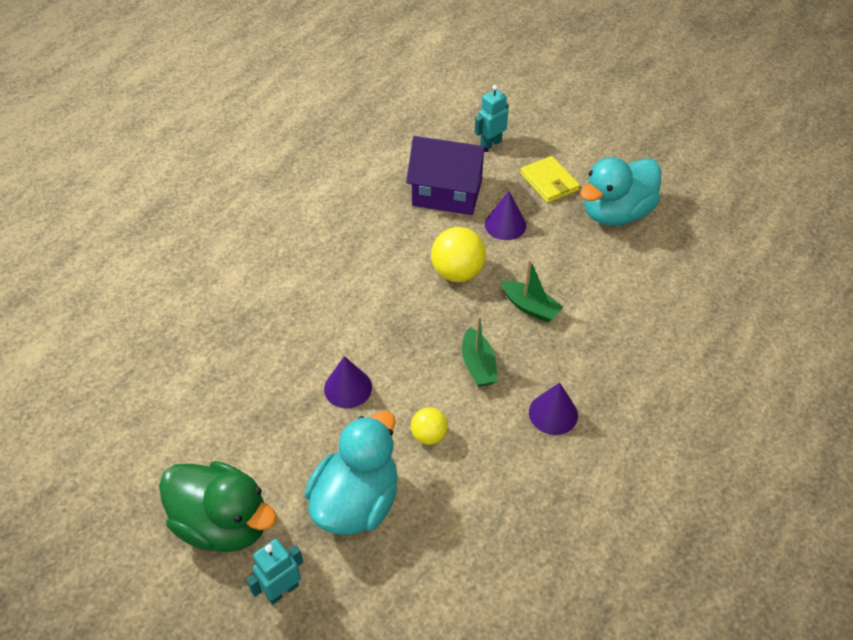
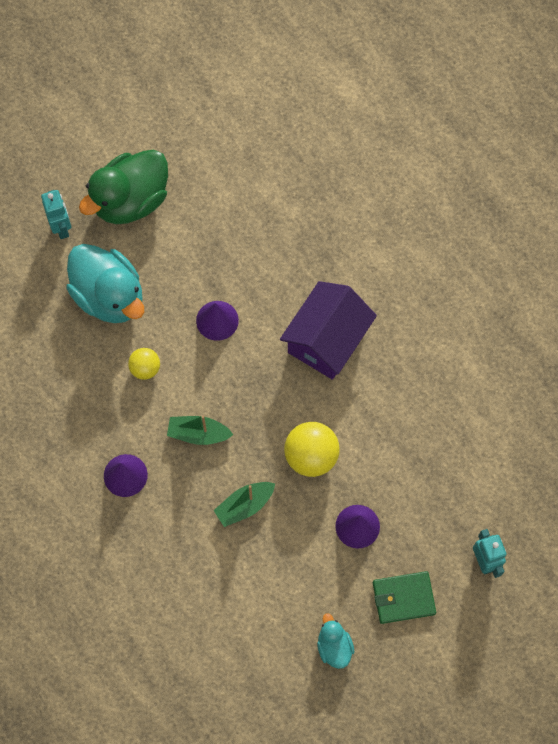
camera: 110 degrees right, 20 degrees up
(447, 193) = (422, 486): purple house -> purple house (327, 340)
(549, 182) = (403, 598): yellow wallet -> green wallet
(616, 213) = (334, 646): turquoise duck -> turquoise duck, size x0.49

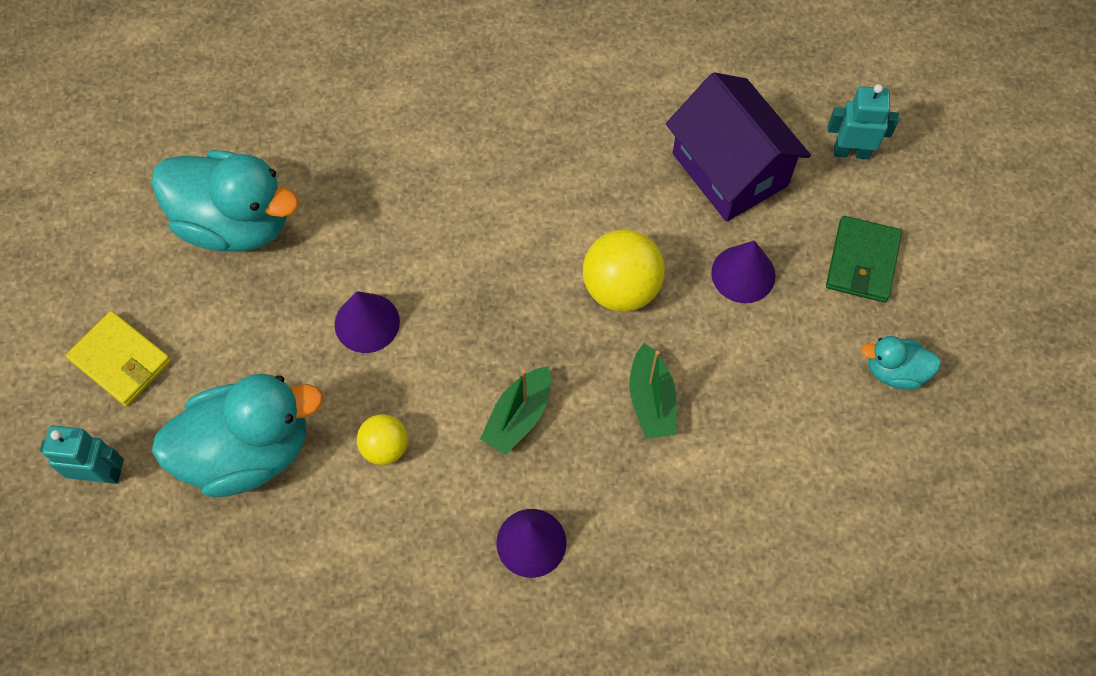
camera: 65 degrees left, 5 degrees down
(131, 201) = (121, 361): green duck -> yellow wallet
(245, 214) = (235, 223): none -> turquoise duck
(327, 340) = (471, 201): purple house -> purple house (730, 169)

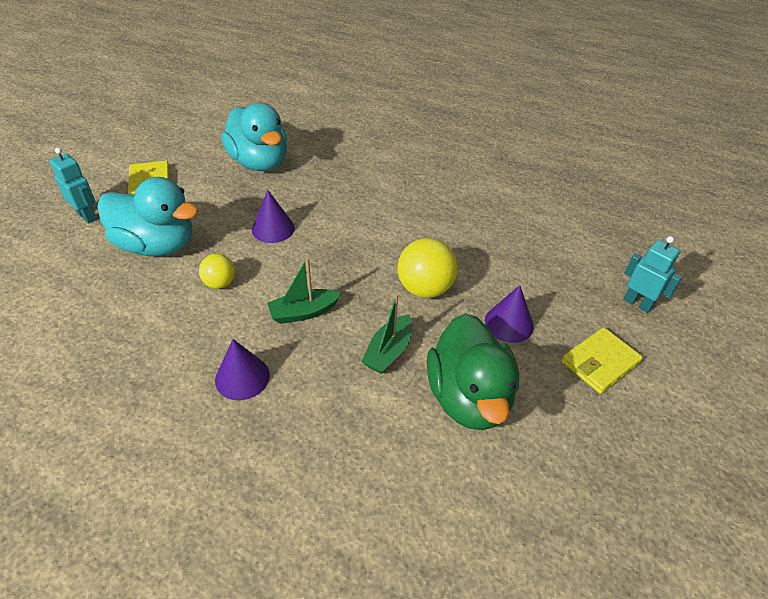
camera: 35 degrees right, 20 degrees down
(730, 169) = (545, 271): purple house -> none
(770, 397) = (468, 397): none -> green duck
(862, 262) = (600, 362): green wallet -> yellow wallet
(895, 371) = (575, 438): turquoise duck -> none

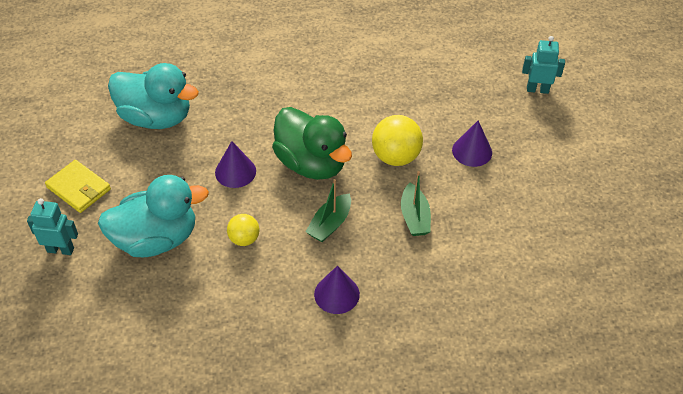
camera: 35 degrees left, 5 degrees up
(468, 397) = (490, 217): green duck -> green duck (311, 163)
(600, 362) = (546, 146): yellow wallet -> none

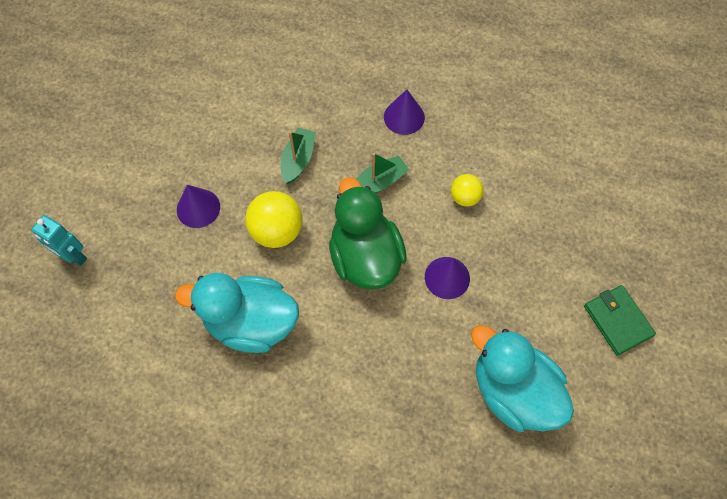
camera: 155 degrees left, 15 degrees up
(60, 249) = (643, 252): turquoise robot -> none
(78, 188) = (617, 320): yellow wallet -> green wallet
(156, 239) = (548, 229): turquoise duck -> turquoise duck (251, 322)

